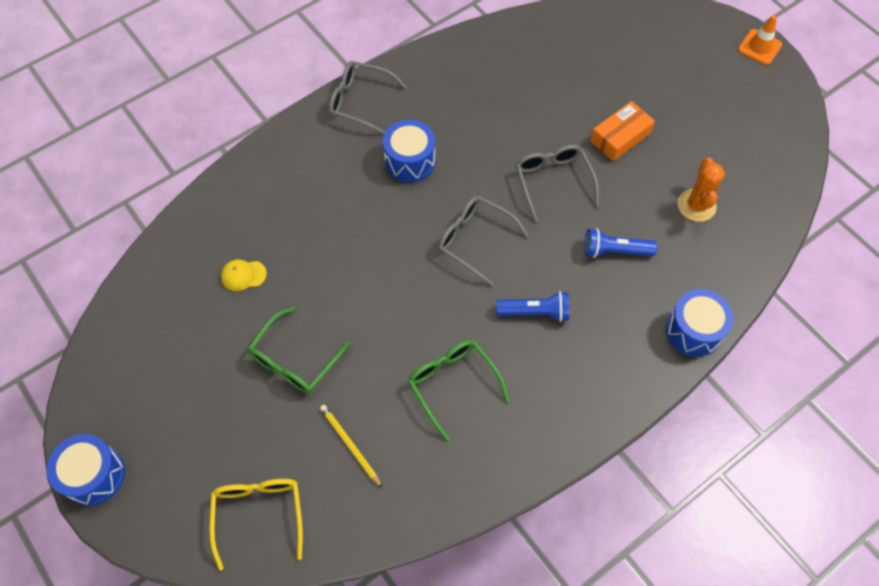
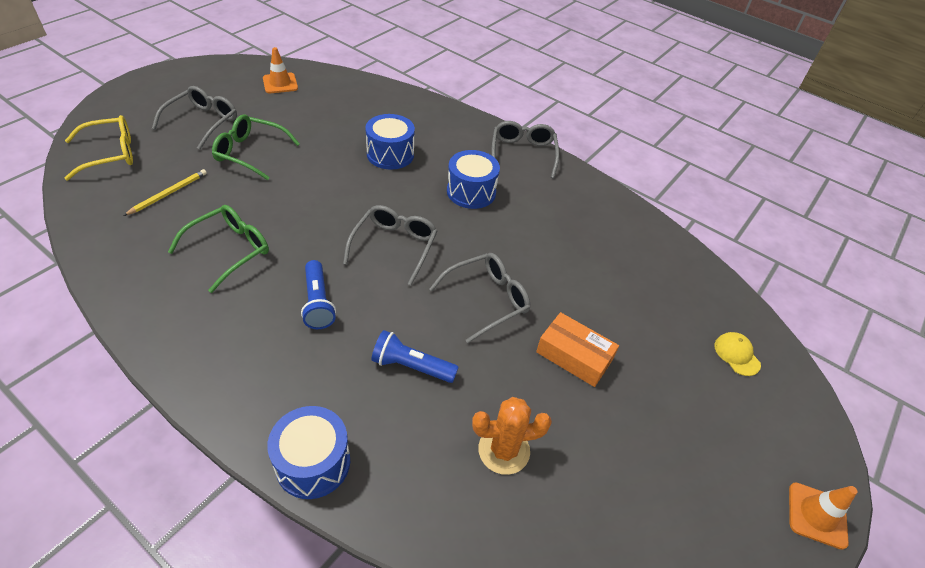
camera: 70 degrees right, 15 degrees down
(94, 475) = (153, 79): blue drum -> blue drum (390, 154)
(153, 320) = (280, 83): none -> orange traffic cone
(217, 411) = (202, 122): none -> grey glasses
(243, 275) = (326, 117): yellow cap -> yellow cap (736, 355)
(614, 251) = (411, 366): blue flashlight -> blue flashlight turned 60 degrees counterclockwise

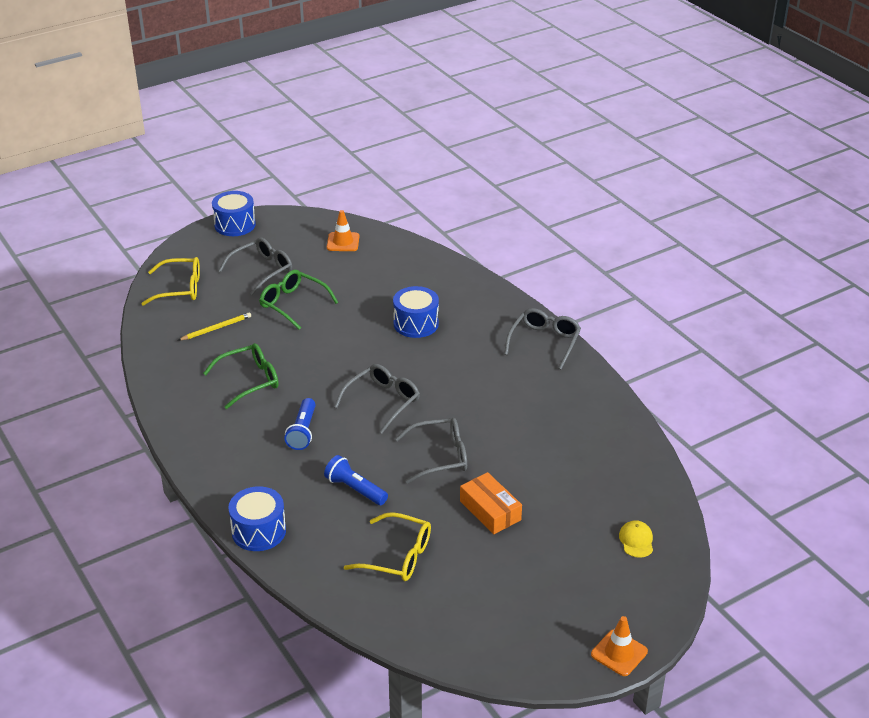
camera: 25 degrees right, 10 degrees down
(471, 192) = (474, 369): blue drum -> blue drum (235, 225)
(504, 450) = (397, 556): orange cactus -> yellow glasses

